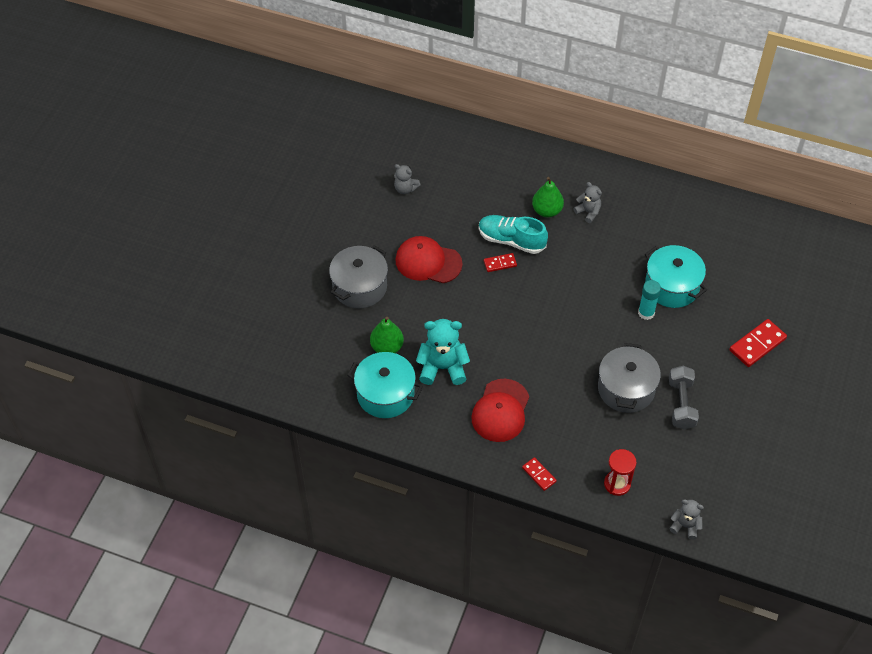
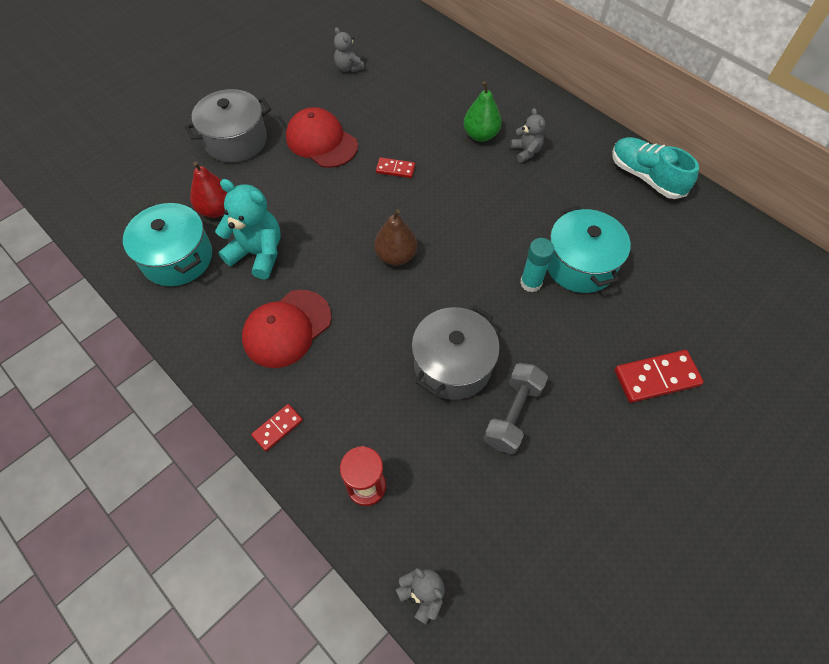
camera: 25 degrees right, 5 degrees up
(387, 347) = (217, 209): green pear -> red pear
(511, 240) = (423, 151): turquoise shoe -> turquoise shoe (645, 177)
(539, 475) = (278, 428): red domino -> red domino turned 60 degrees clockwise
(542, 330) = (396, 256): none -> brown pear

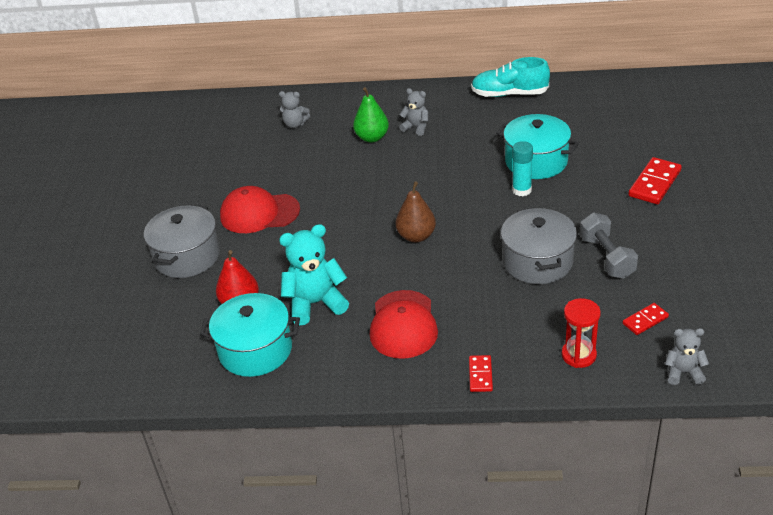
camera: 40 degrees left, 20 degrees down
(348, 68) = (210, 160): grey teddy bear -> grey teddy bear (295, 124)
(395, 169) = (341, 193): red domino -> red domino (645, 320)

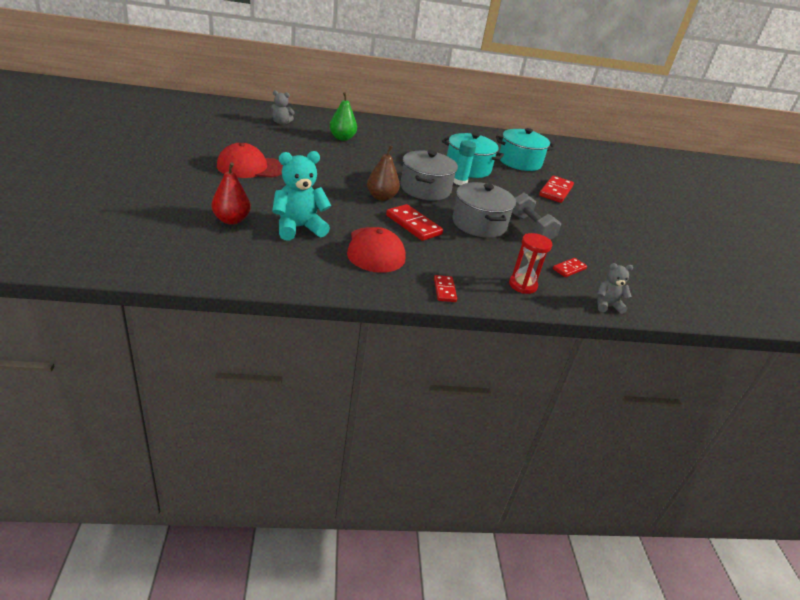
camera: 15 degrees left, 5 degrees down
(187, 256) = (185, 185): grey pot -> grey pot (425, 189)
(255, 350) = (244, 252): turquoise pot -> turquoise pot (519, 162)
(416, 127) = (376, 138): grey teddy bear -> none
(452, 277) = (413, 225): none -> red domino
(509, 94) = (442, 131): turquoise shoe -> none

